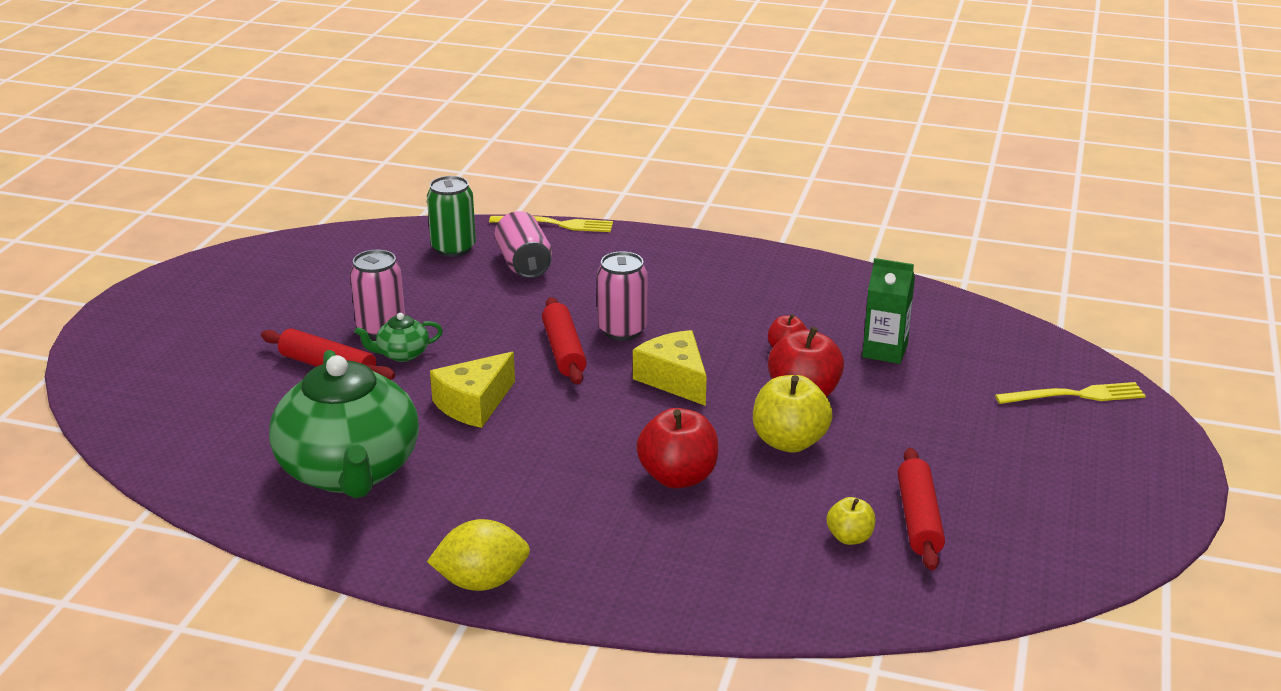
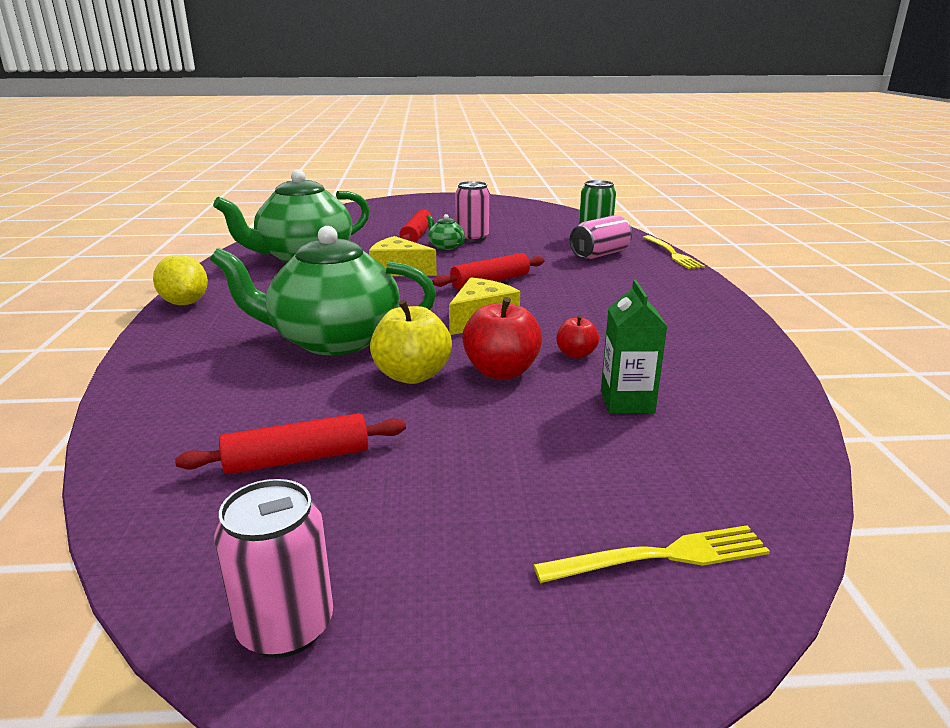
camera: 70 degrees right, 5 degrees down
(622, 330) = (540, 293): pink can -> pink can (286, 627)
(678, 477) = (333, 340): red apple -> green teapot
(849, 537) = (256, 424): yellow apple -> none
(1075, 395) = (660, 557): yellow fork -> yellow fork turned 75 degrees counterclockwise

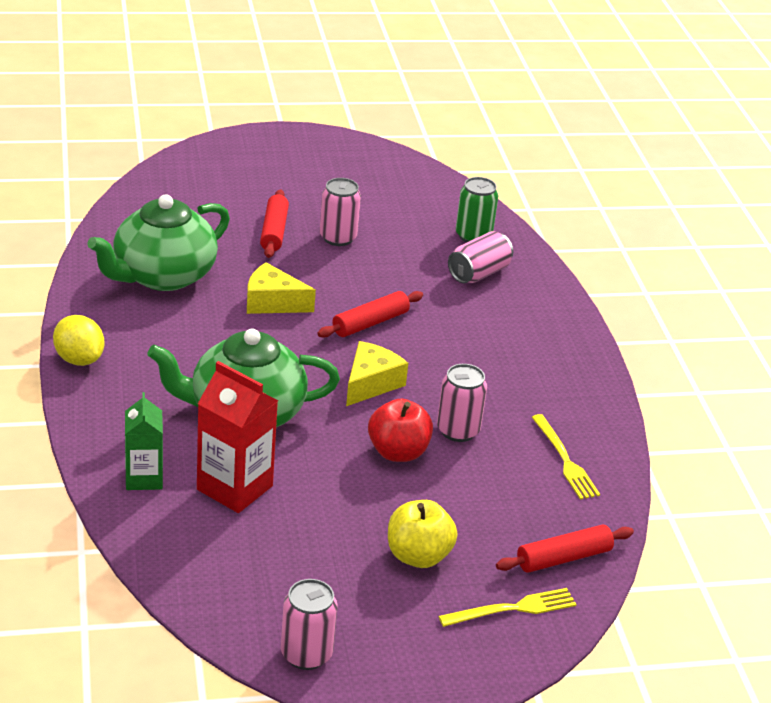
camera: 10 degrees left, 10 degrees up
(286, 402) = (234, 488): none -> red carton
(298, 459) = (266, 542): red rolling pin -> red rolling pin (563, 558)
(412, 375) = (326, 457): yellow apple -> yellow apple (418, 556)
(445, 246) = (311, 256): green teapot -> none
(576, 354) = (458, 430): red apple -> pink can
(627, 402) = (498, 484): green carton -> green carton (144, 478)
(672, 253) = (554, 272): yellow fork -> yellow fork (564, 460)

